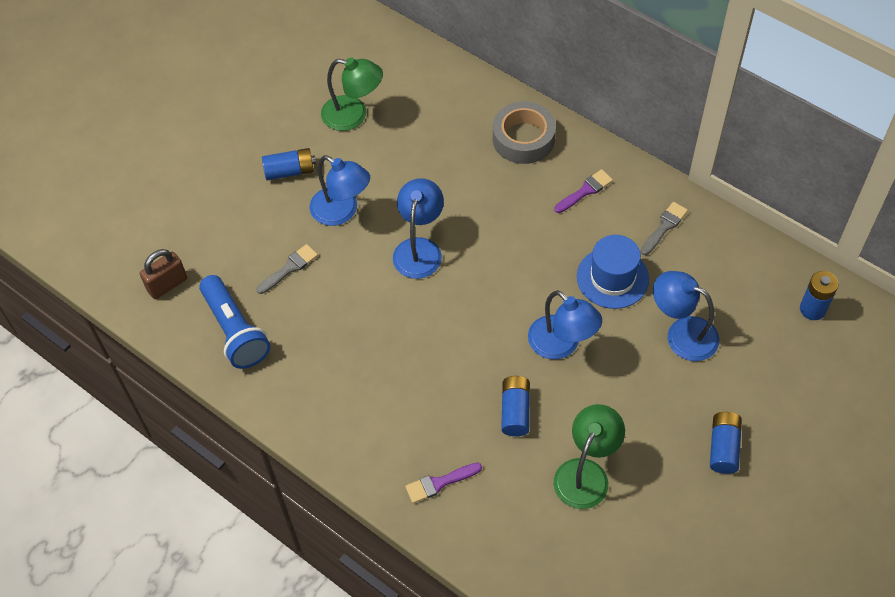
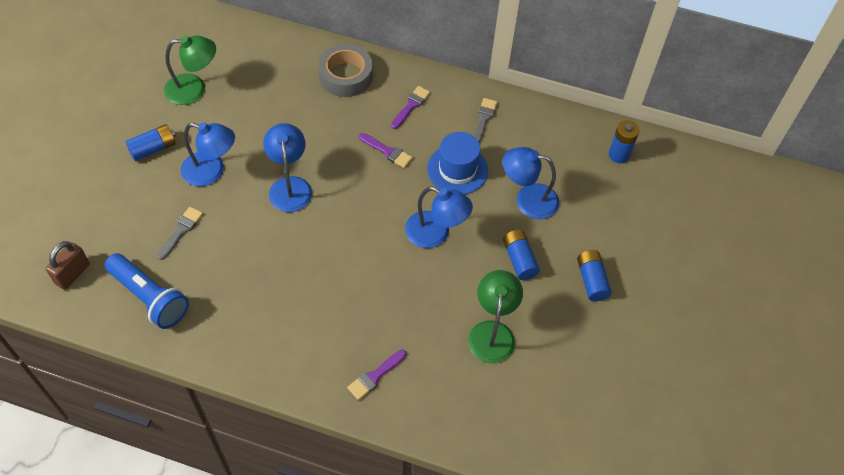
camera: 25 degrees left, 0 degrees up
(515, 411) = (417, 298): blue battery -> blue battery (519, 260)
(540, 237) = (387, 151): none -> purple brush

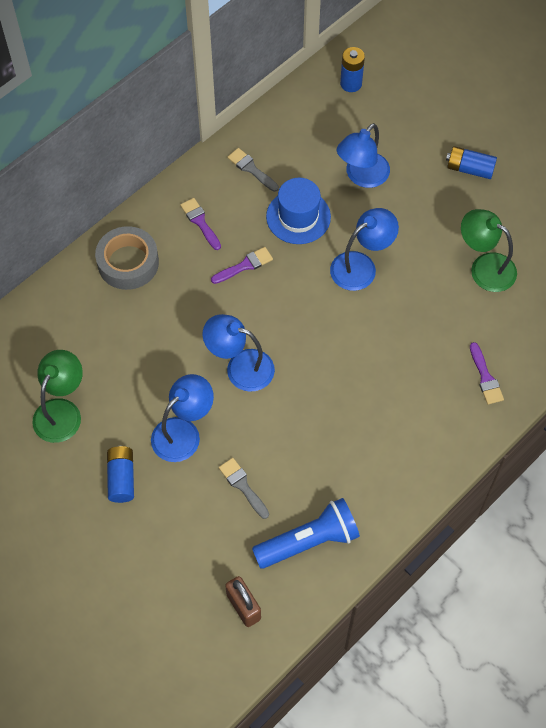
camera: 60 degrees left, 5 degrees up
(519, 260) = (422, 213): blue battery -> none

